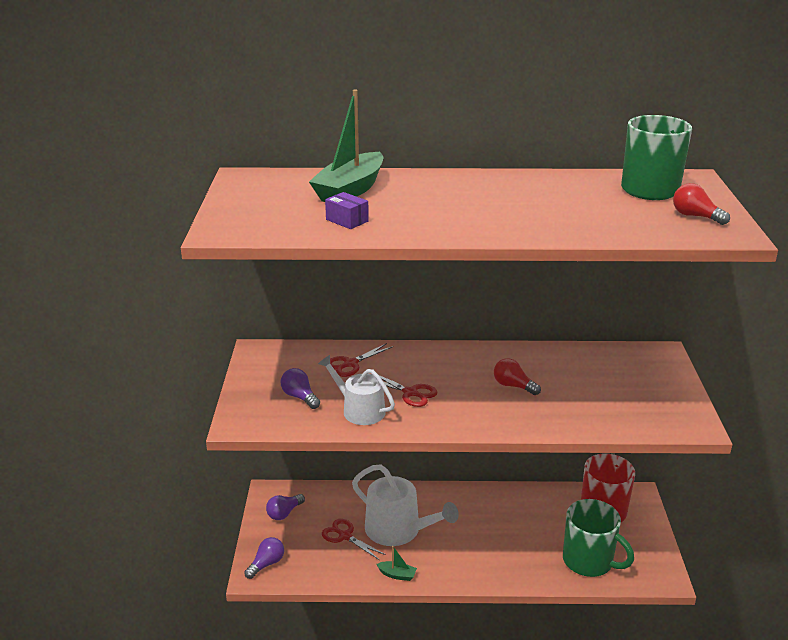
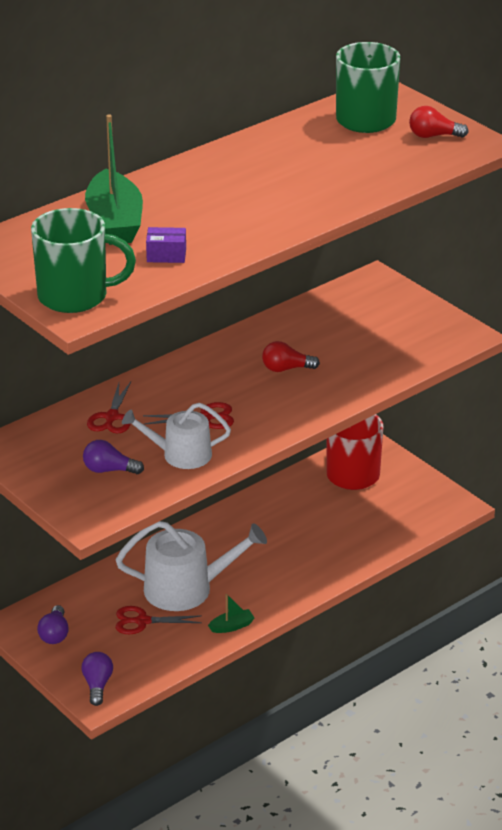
camera: 40 degrees left, 5 degrees up
(589, 561) = (384, 525): green mug -> green mug (75, 296)

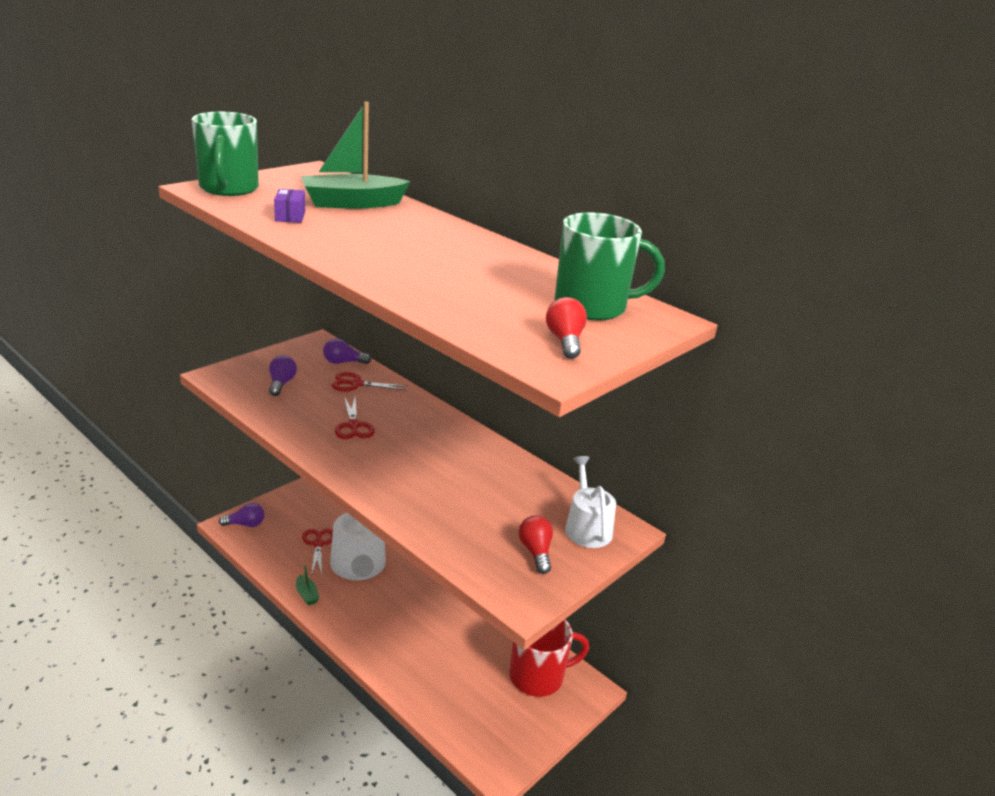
camera: 80 degrees right, 5 degrees down
(54, 634) = (307, 501): purple light bulb -> purple light bulb (343, 362)
(180, 455) = (298, 414): white watering can -> white watering can (586, 527)
(286, 369) = (436, 469): red light bulb -> red light bulb (535, 552)

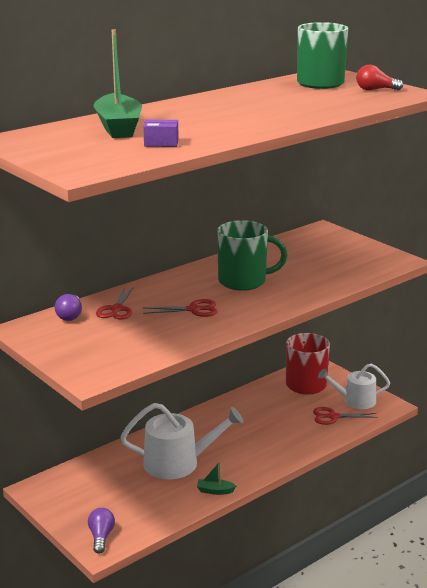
camera: 80 degrees left, 5 degrees down
(229, 188) = (78, 164): green mug -> green mug (243, 281)
(281, 383) = (112, 343): purple light bulb -> none
(307, 594) = (215, 491): green boat -> green boat turned 150 degrees counterclockwise
(318, 544) = (141, 487): red scissors -> red scissors (333, 417)
(535, 552) = (352, 254): red light bulb -> none
(586, 527) = (322, 238): white watering can -> white watering can (355, 400)

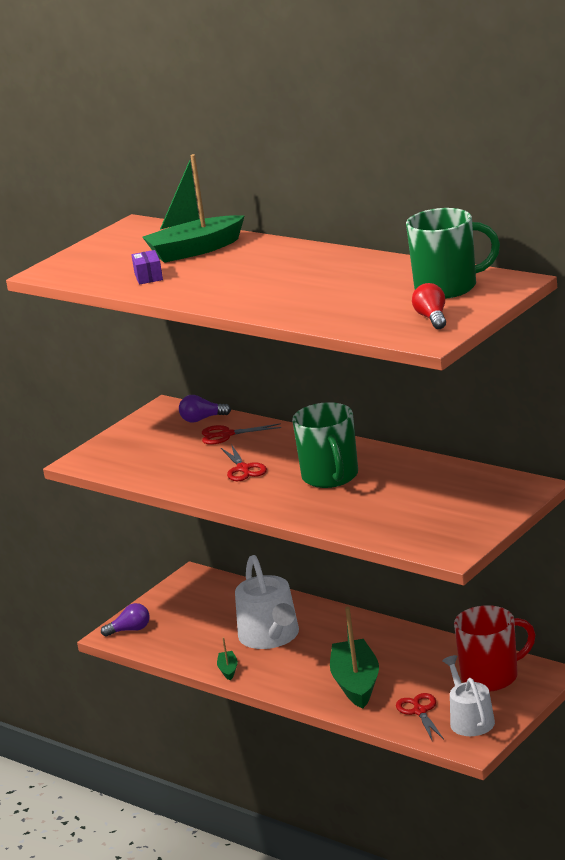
camera: 80 degrees right, 0 degrees up
(278, 435) = (356, 683): none -> green boat

